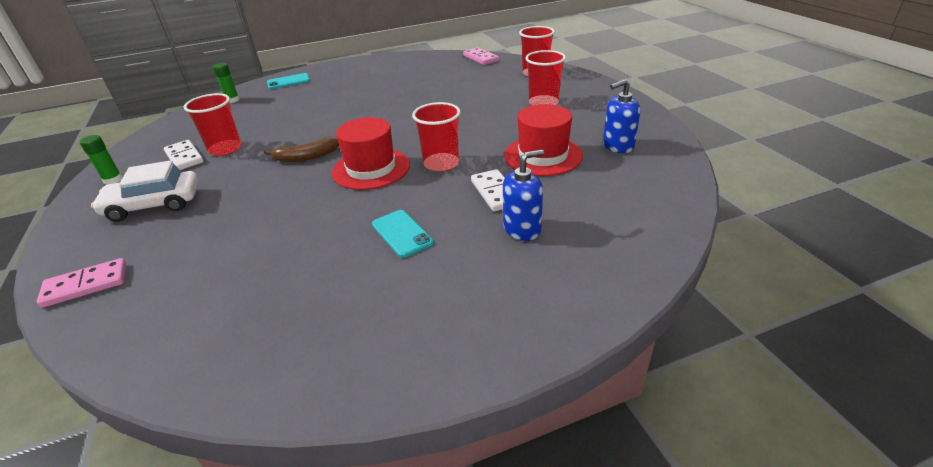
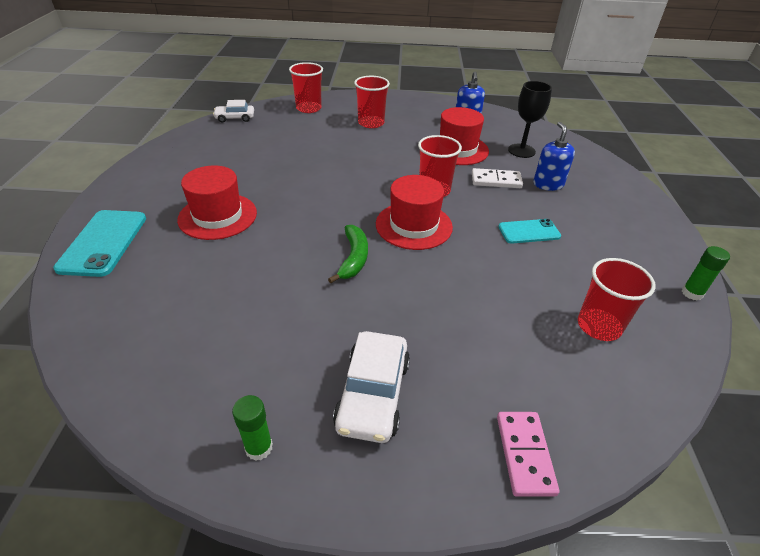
camera: 70 degrees left, 5 degrees up
(184, 157) = (255, 362): white domino -> none
(225, 149) = (269, 320): red cup -> red cup (599, 326)
(232, 100) = (97, 302): green glue stick -> green glue stick (692, 293)
(288, 81) = (103, 243): turquoise phone -> turquoise phone, size x1.60
(308, 156) = (353, 258): brown banana -> green banana
(336, 98) = (217, 216): none -> red hat
(481, 58) = (235, 118): pink domino -> white car
(591, 195) = (521, 151): none -> black goblet

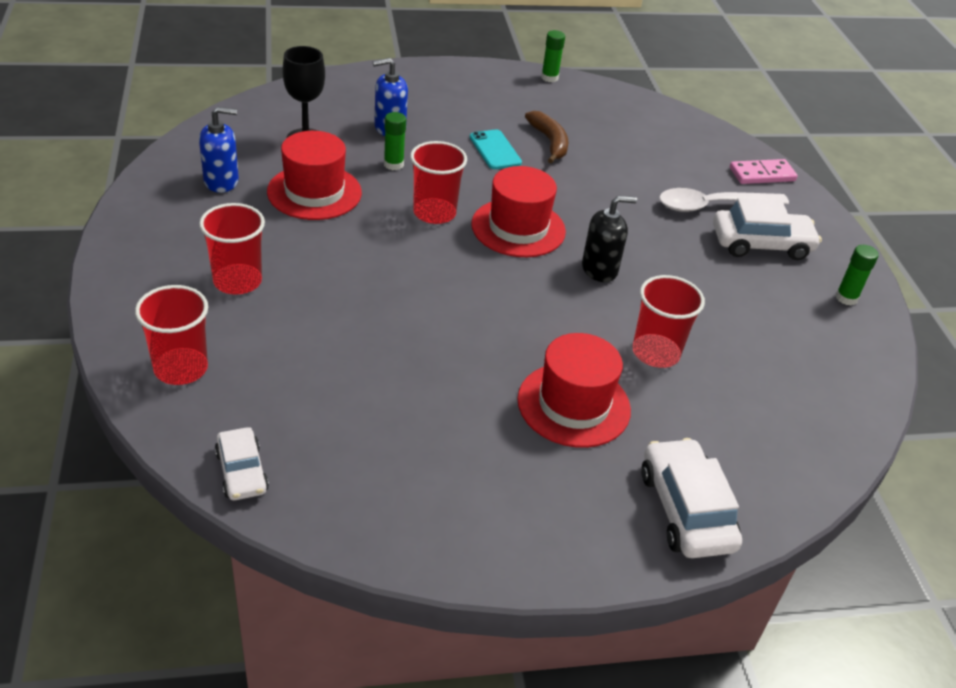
camera: 105 degrees left, 0 degrees up
(103, 243) = (685, 509): turquoise phone -> white car
(353, 258) = (599, 269): green banana -> black soap dispenser
(448, 370) = (712, 206): none -> white spoon
(496, 181) = (393, 164): white domino -> green glue stick
(552, 267) = (549, 142): none -> brown banana
(599, 326) = (617, 128): red cup -> red cup (655, 353)

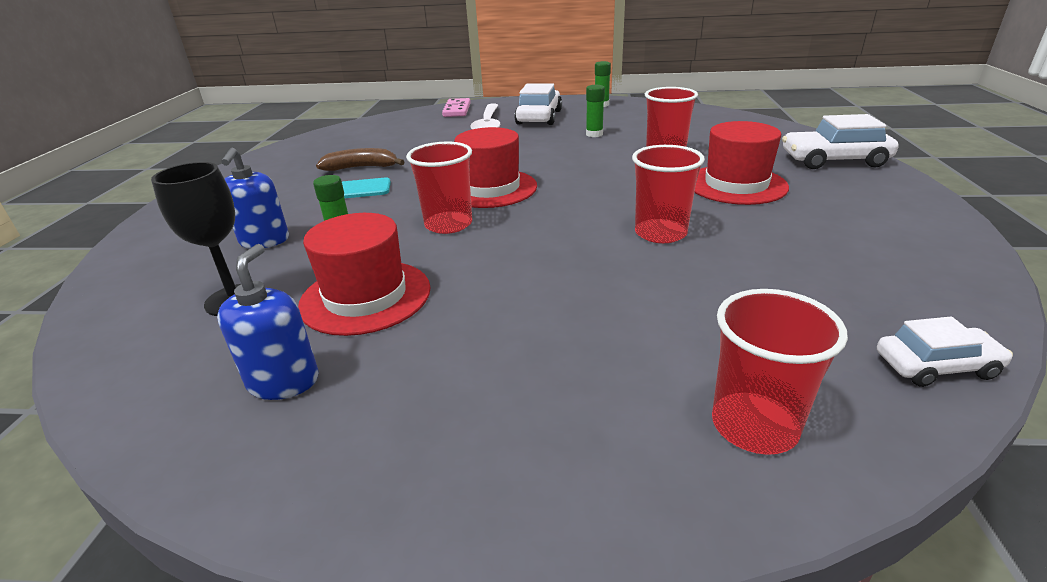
camera: 70 degrees left, 10 degrees down
(237, 281) = (547, 366): red cup -> red cup (660, 233)
(549, 78) = (254, 160): green glue stick -> green glue stick (594, 134)
(599, 269) = (559, 163): black soap dispenser -> none

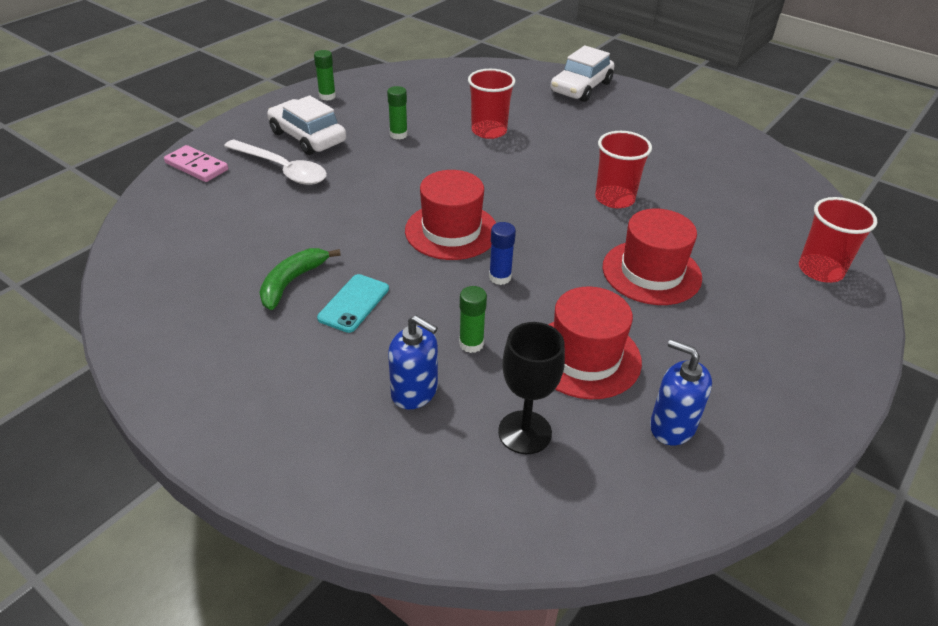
camera: 60 degrees left, 10 degrees up
(361, 167) = (292, 282): brown banana -> green banana
(448, 224) = (500, 277): red cup -> blue glue stick
(736, 184) = (575, 136): red hat -> red hat (651, 272)
(936, 366) = (810, 200): white car -> none

